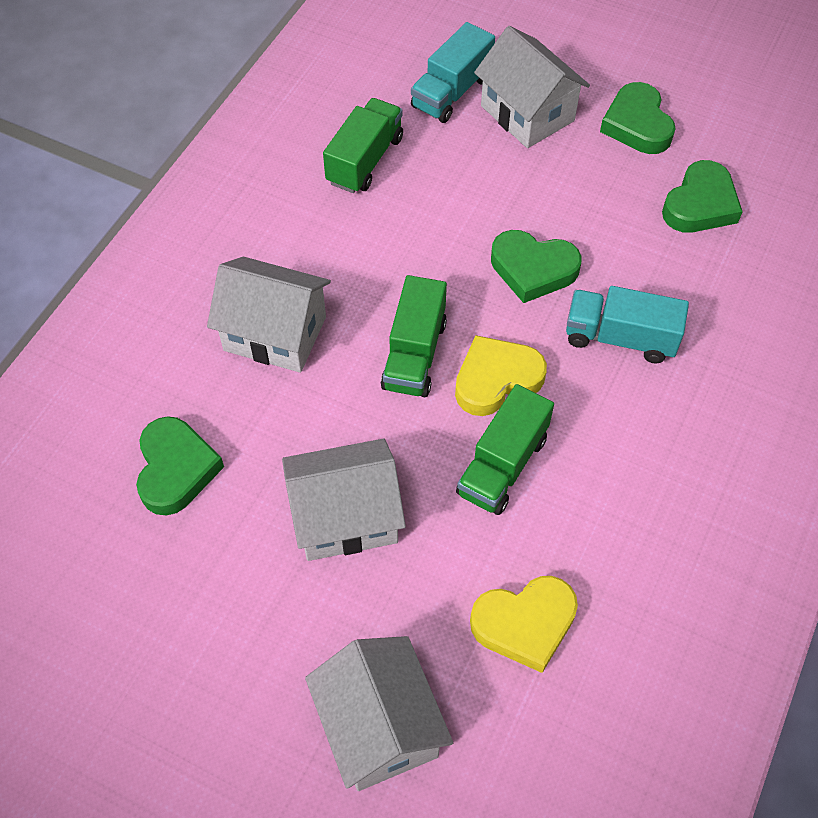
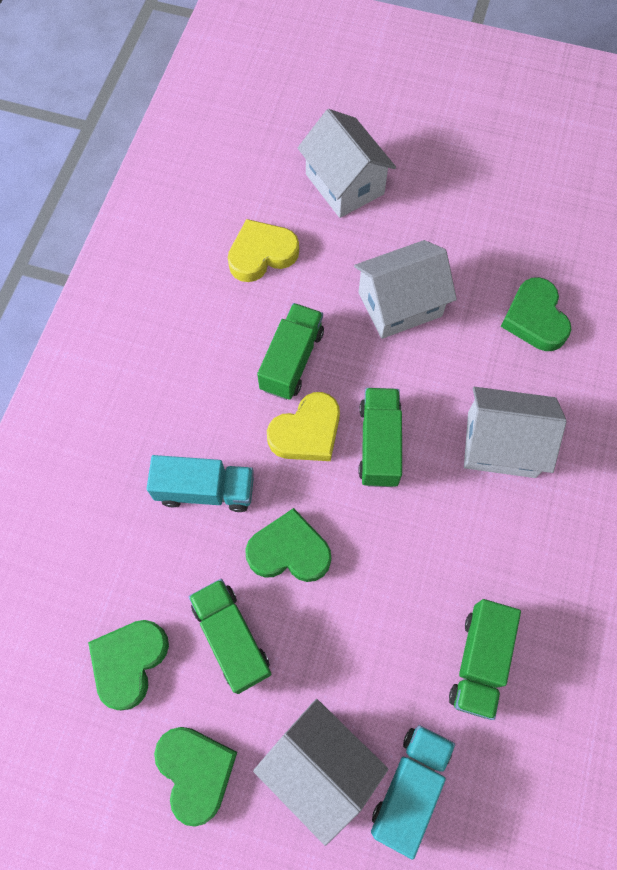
camera: 170 degrees right, 10 degrees up
(599, 208) = (232, 638): none -> green truck

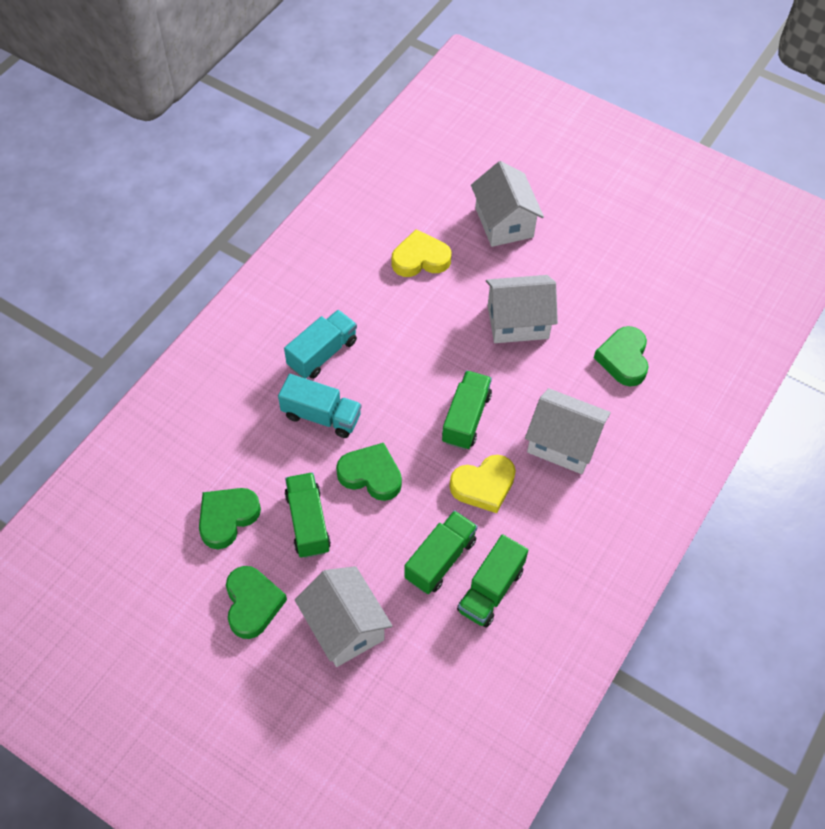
camera: 15 degrees right, 10 degrees down
(292, 360) = (418, 341): green truck -> green truck (440, 559)
(307, 432) = (412, 395): yellow heart -> yellow heart (483, 486)
(410, 786) = (408, 659): turquoise truck -> turquoise truck (322, 353)

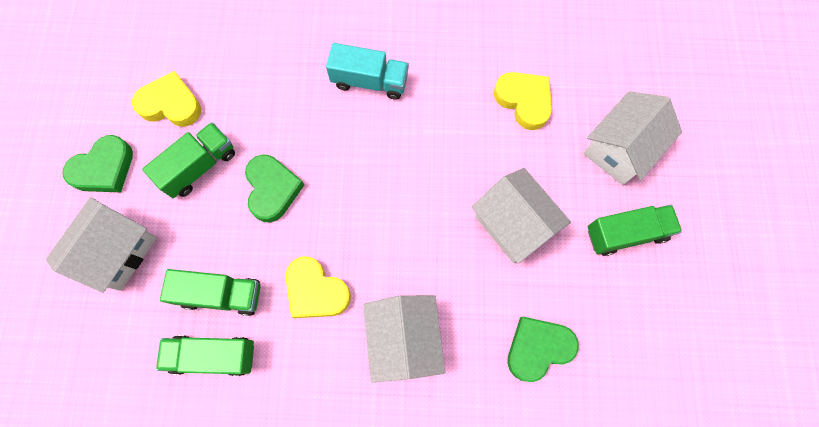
camera: 60 degrees right, 15 degrees up
(227, 518) = (171, 104): green heart -> yellow heart
(321, 416) = (307, 117): turquoise truck -> none
(466, 418) = (377, 236): green truck -> green truck (626, 233)

